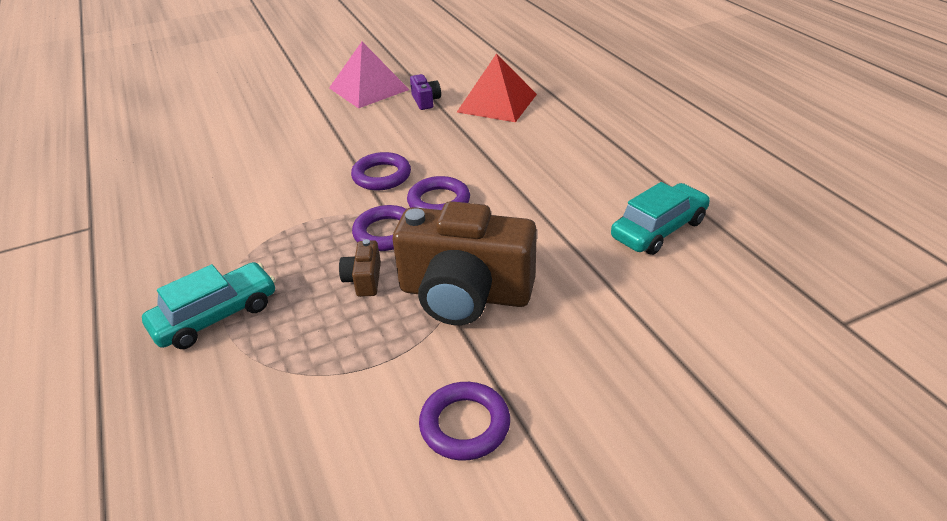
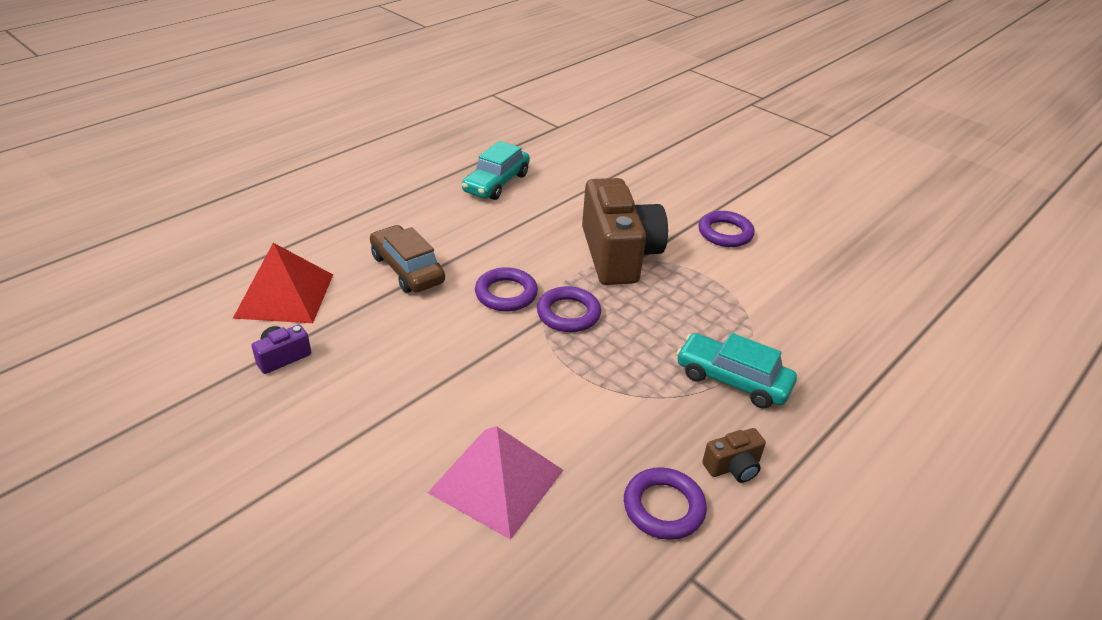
camera: 115 degrees left, 0 degrees up
(364, 280) = (635, 308): brown camera -> brown camera (733, 467)
(368, 88) = (241, 429): pink pyramid -> pink pyramid (496, 481)
(381, 176) = (475, 344): purple ring -> purple ring (663, 507)
(505, 155) = (407, 269): none -> brown car
(659, 229) = (496, 183): turquoise car -> turquoise car turned 90 degrees counterclockwise

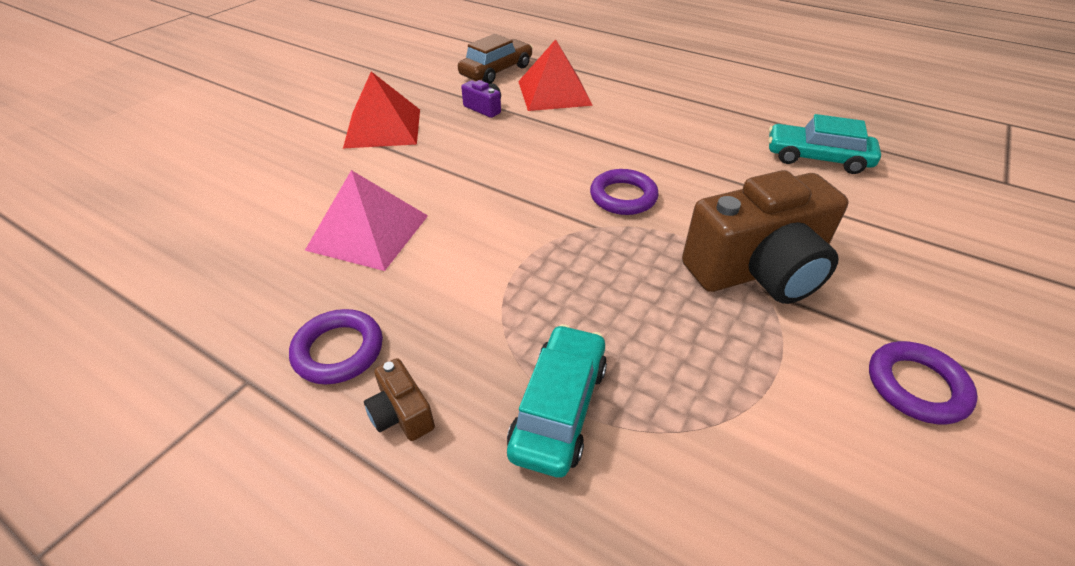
camera: 80 degrees right, 5 degrees up
(270, 458) = (383, 128): none -> red pyramid
(407, 269) = (623, 136): brown car -> brown car (496, 71)
(568, 314) = (615, 243): purple ring -> none

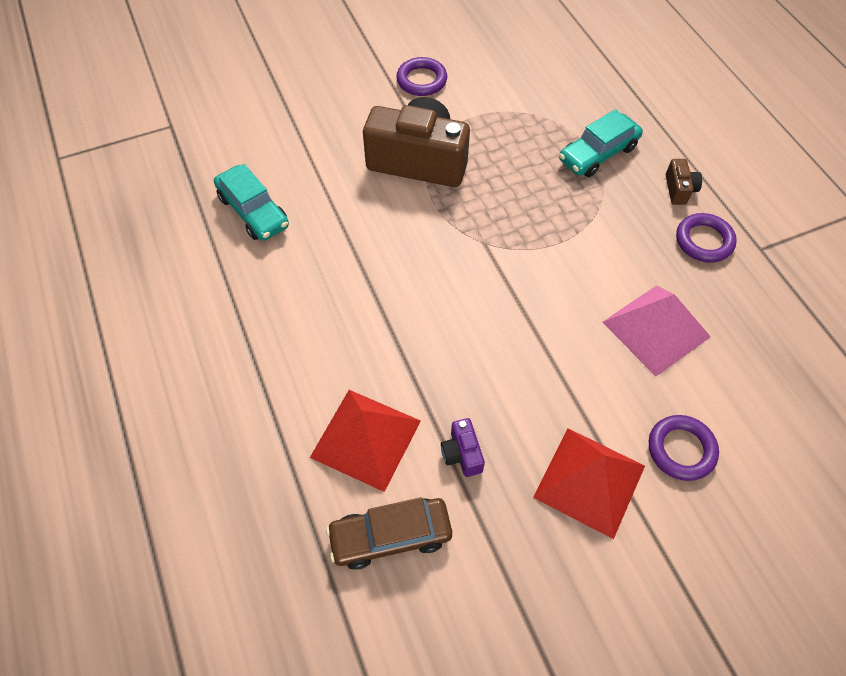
camera: 145 degrees left, 15 degrees up
(623, 197) = (440, 258): purple ring -> purple ring (681, 450)

